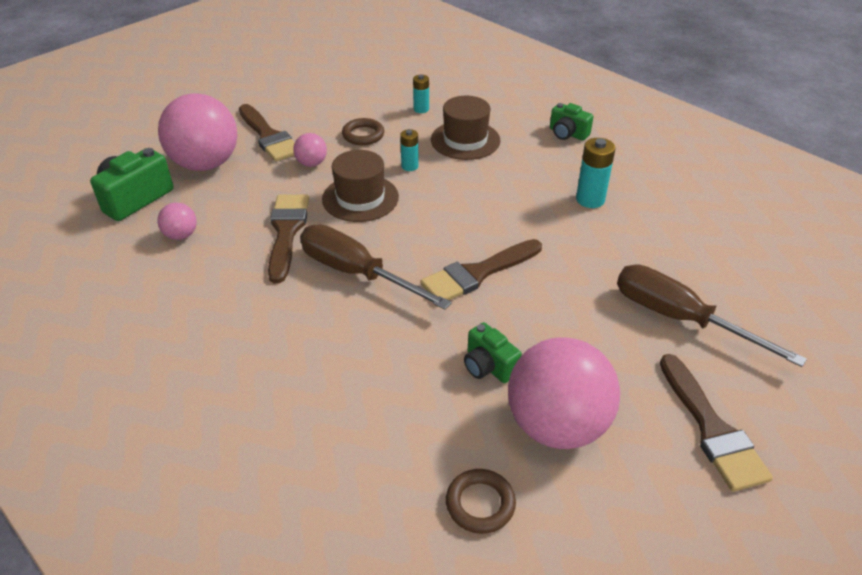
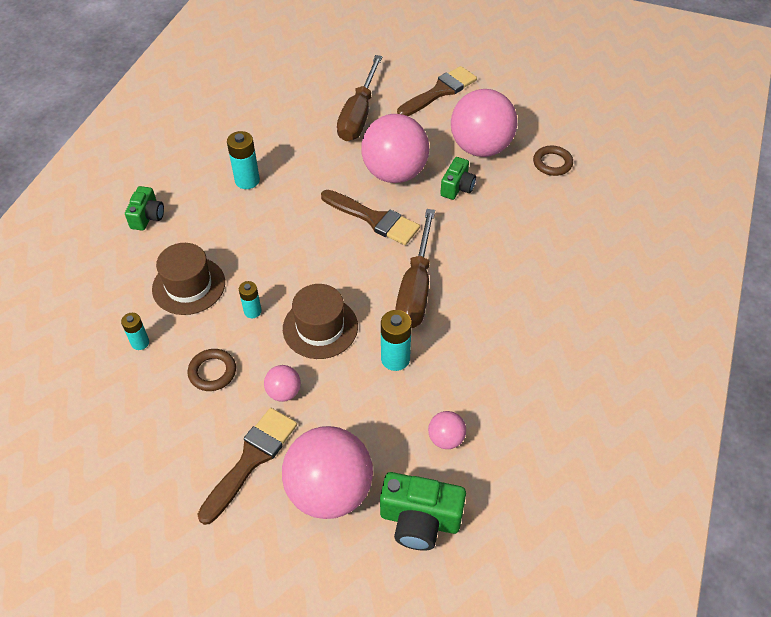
camera: 115 degrees left, 10 degrees up
(287, 232) = (395, 359): brown brush -> turquoise battery
(546, 315) = (395, 173): none -> pink ball

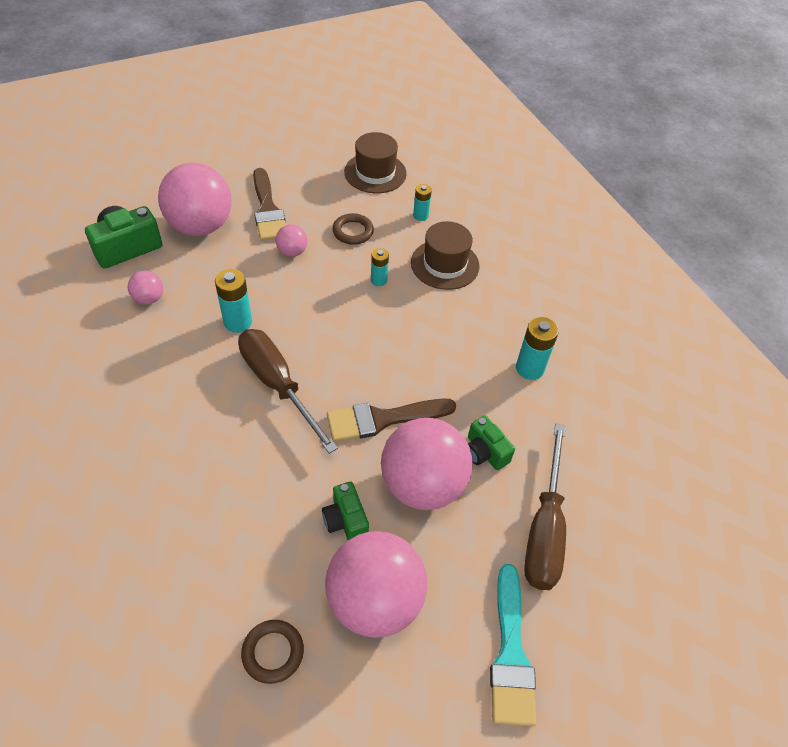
camera: 130 degrees right, 0 degrees up
(147, 217) = (547, 284): green camera -> green camera (485, 452)
(320, 327) = (318, 304): brown hat -> brown hat (375, 173)
(359, 115) = (544, 528): brown screwdriver -> brown screwdriver turned 135 degrees counterclockwise
(439, 92) = (510, 653): brown brush -> turquoise brush

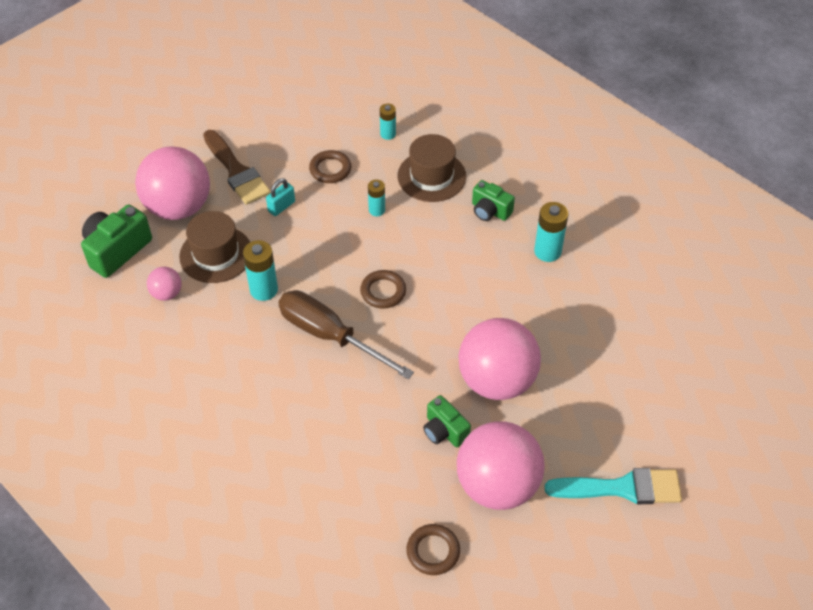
camera: 15 degrees left, 0 degrees up
(292, 252) = (281, 206): pink ball -> turquoise padlock
(349, 358) = (383, 291): none -> brown ring
(375, 173) = (324, 102): brown hat -> brown hat (216, 254)
(383, 419) = (438, 336): brown brush -> none
(485, 452) = (538, 337): green camera -> green camera (490, 211)
(510, 653) = (622, 488): turquoise brush -> turquoise brush turned 75 degrees counterclockwise
(544, 528) = (612, 384): brown screwdriver -> none

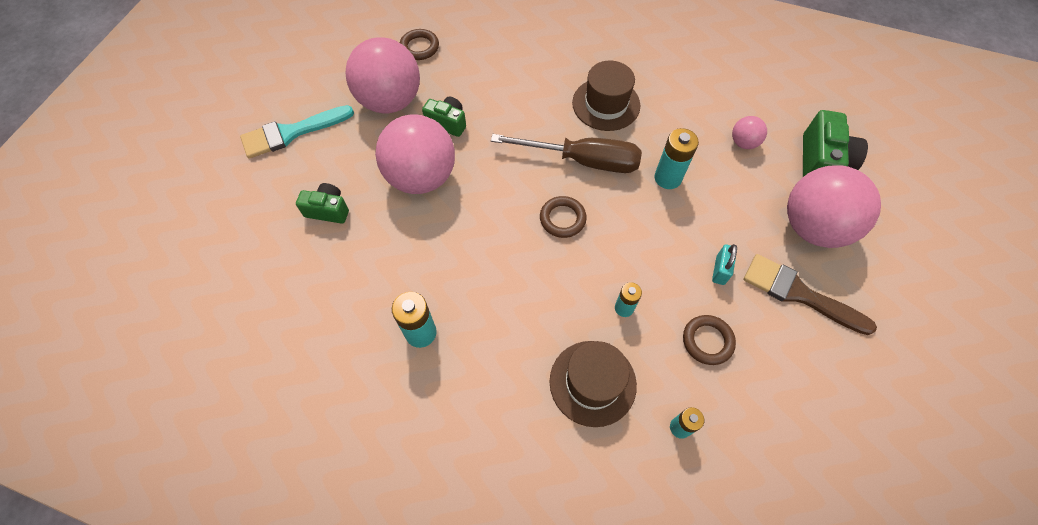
camera: 155 degrees right, 10 degrees up
(216, 254) = (736, 194): brown hat -> brown hat (606, 104)
(490, 211) = (504, 361): green camera -> green camera (328, 210)

